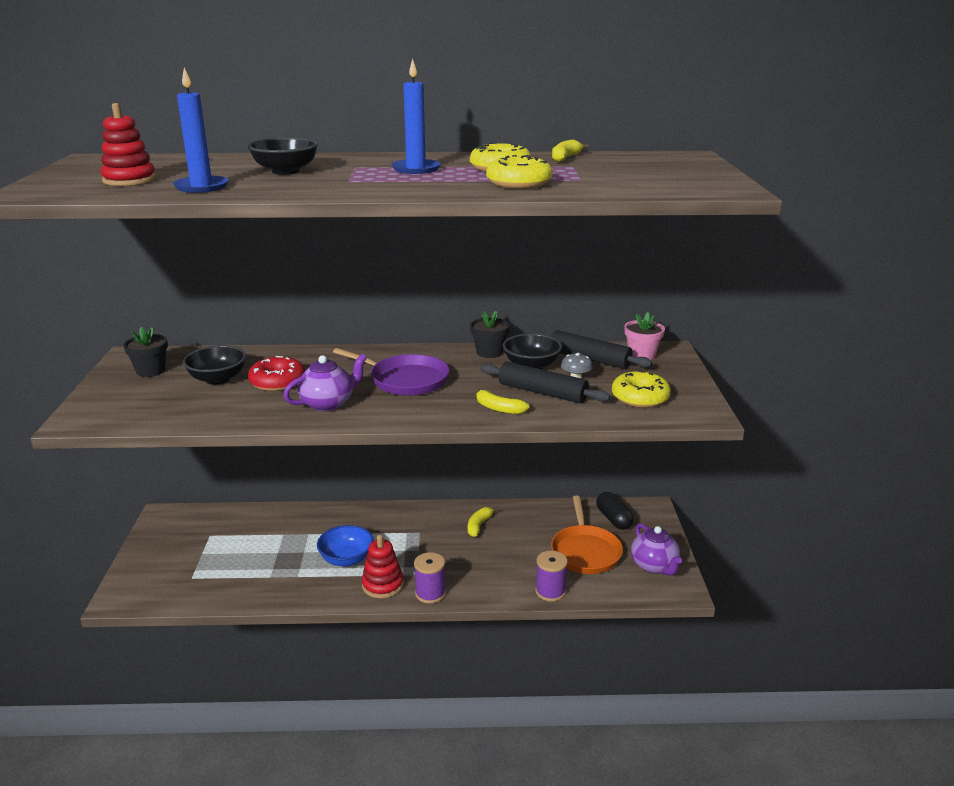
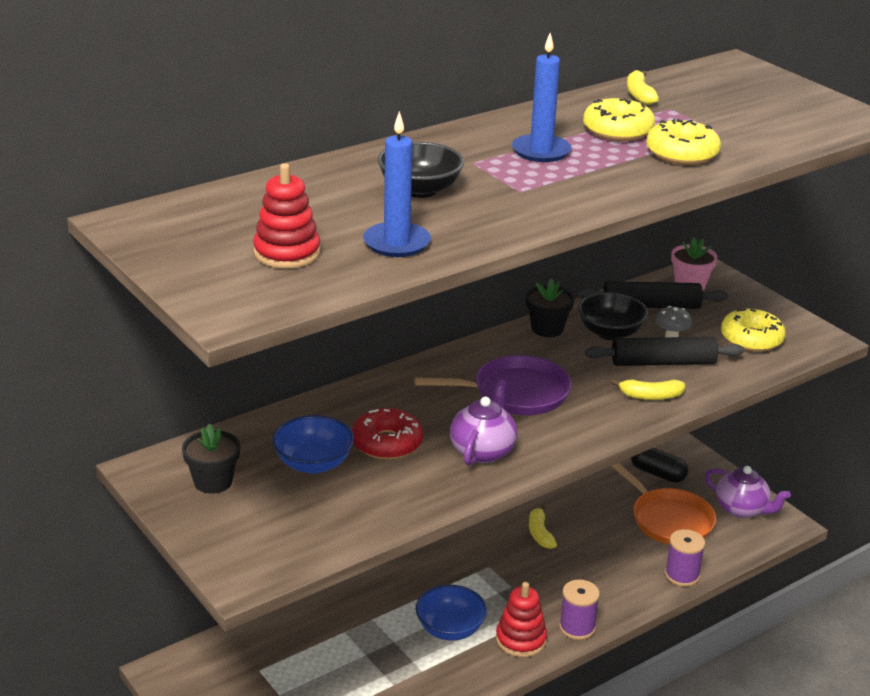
camera: 35 degrees left, 5 degrees up
(218, 379) = (313, 464): black bowl -> blue bowl

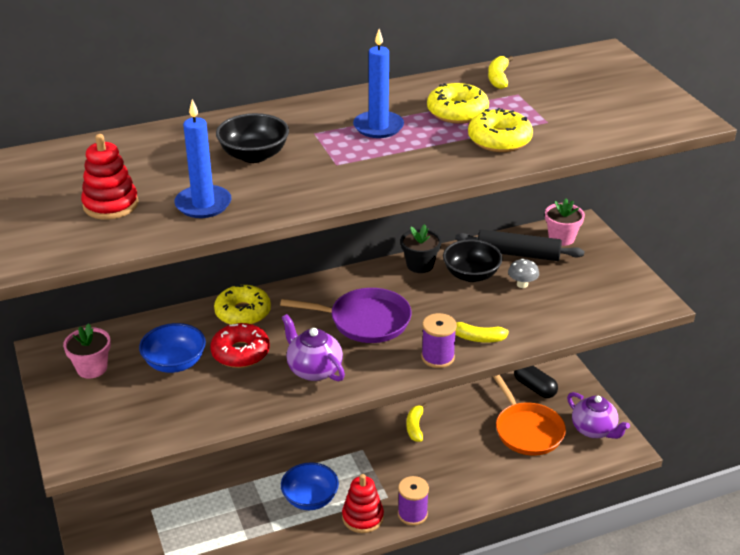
camera: 15 degrees right, 5 degrees up
(213, 482) = (92, 368): black flower pot -> pink flower pot
(483, 450) = (314, 370): purple teapot -> purple teapot turned 75 degrees counterclockwise
(663, 362) = (503, 308): black rolling pin -> none
(682, 575) = (518, 482): purple spool -> purple spool (437, 357)
(751, 339) = (591, 295): yellow donut -> yellow donut (243, 313)

